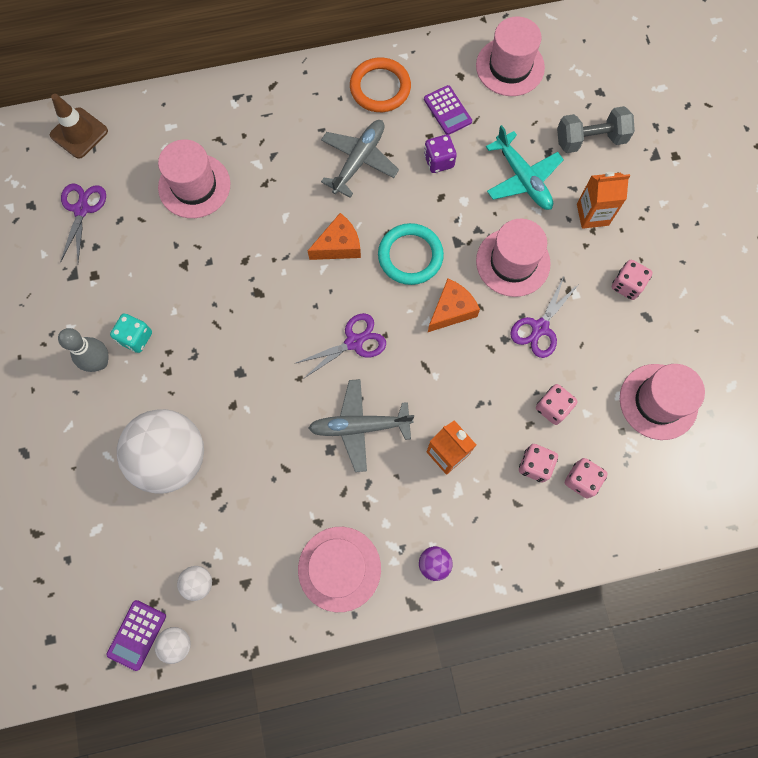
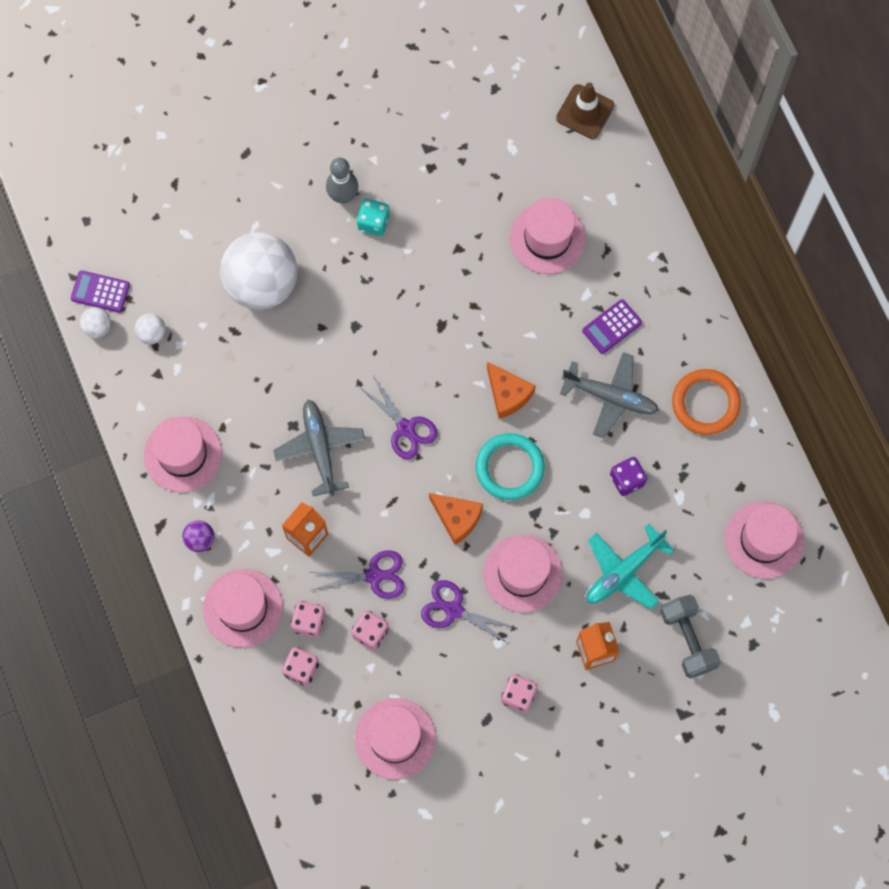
camera: 80 degrees right, 0 degrees up
(82, 209) = (499, 137): purple scissors -> purple scissors (374, 576)
(447, 110) = (692, 479): purple calculator -> purple calculator (612, 327)
(512, 529) = (243, 608): none -> pink hat

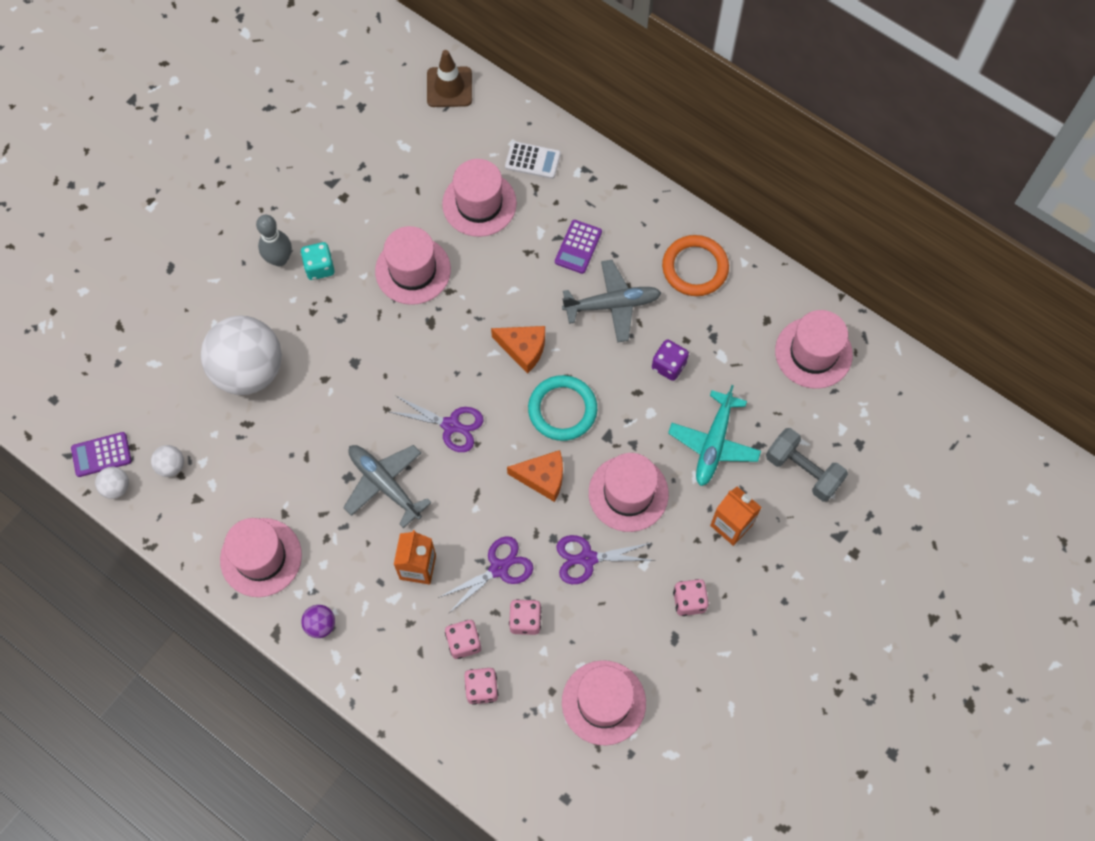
camera: 30 degrees left, 5 degrees down
(243, 608) = (396, 664): pink hat -> pink hat (413, 270)
(619, 223) = (532, 160): none -> white calculator

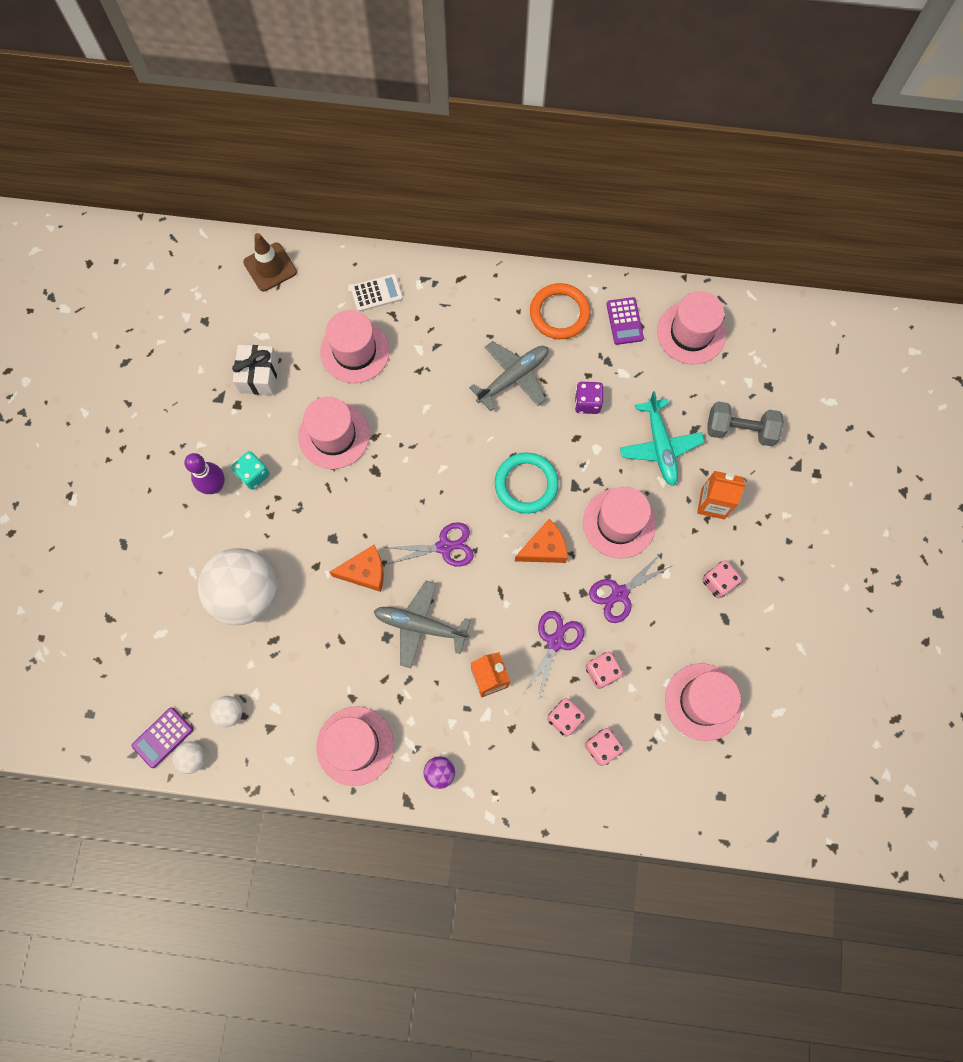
camera: 30 degrees left, 5 degrees up
(279, 259) = (215, 486): grey bowling pin -> purple bowling pin
(379, 181) = (259, 376): none -> white gift
(523, 349) = (464, 452): orange cheese -> orange cheese (365, 572)
(578, 247) = (457, 345): purple calculator -> purple calculator (624, 321)

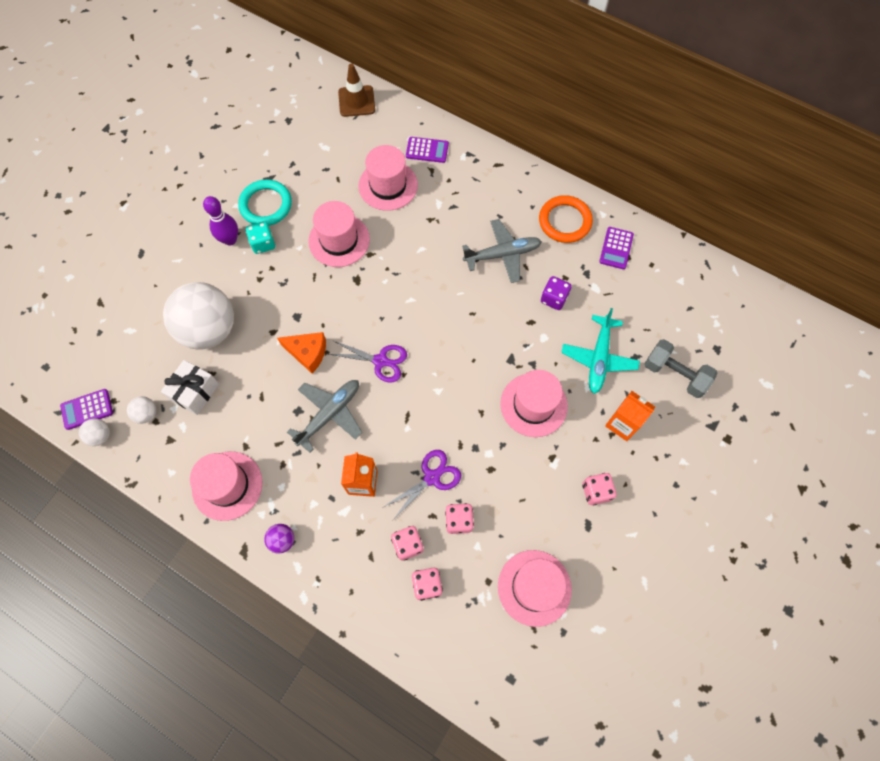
camera: 25 degrees right, 5 degrees down
(259, 376) = (306, 174): white gift -> white gift (195, 392)
(376, 293) = (427, 150): white calculator -> purple calculator
(421, 626) = (329, 414): grey plane -> grey plane turned 90 degrees clockwise
(526, 484) = (471, 341): turquoise ring -> turquoise ring (266, 205)
(544, 548) = (461, 398): orange cheese -> none
(619, 594) = (506, 462): purple scissors -> none
(691, 333) = (668, 279): pink hat -> none

